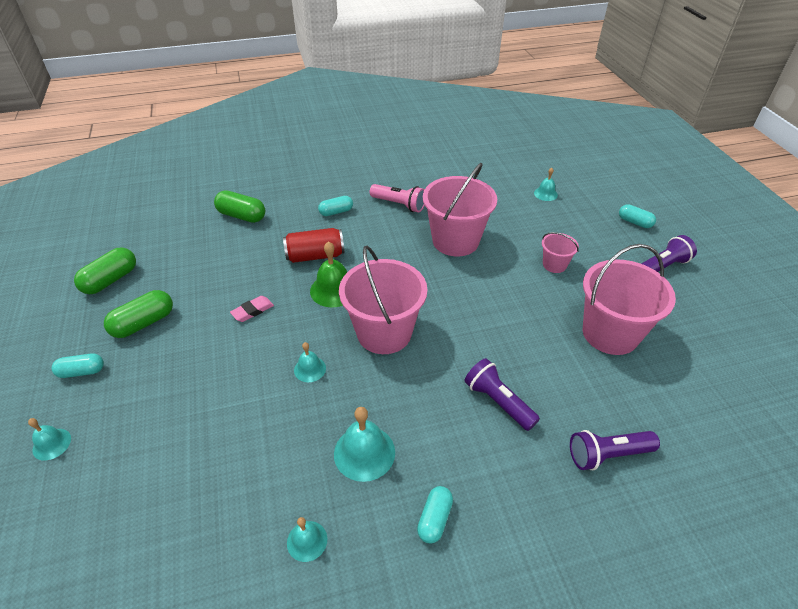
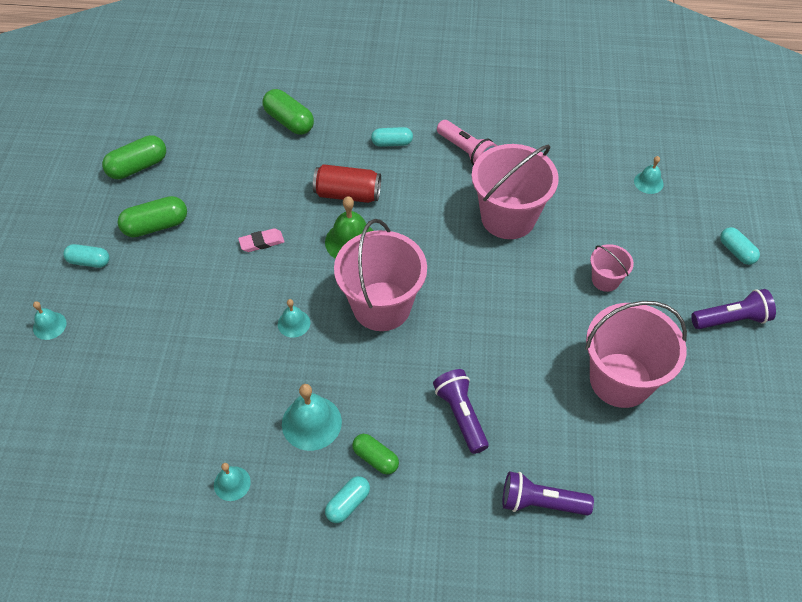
camera: 20 degrees right, 10 degrees up
(440, 465) = (375, 458): none -> green capsule

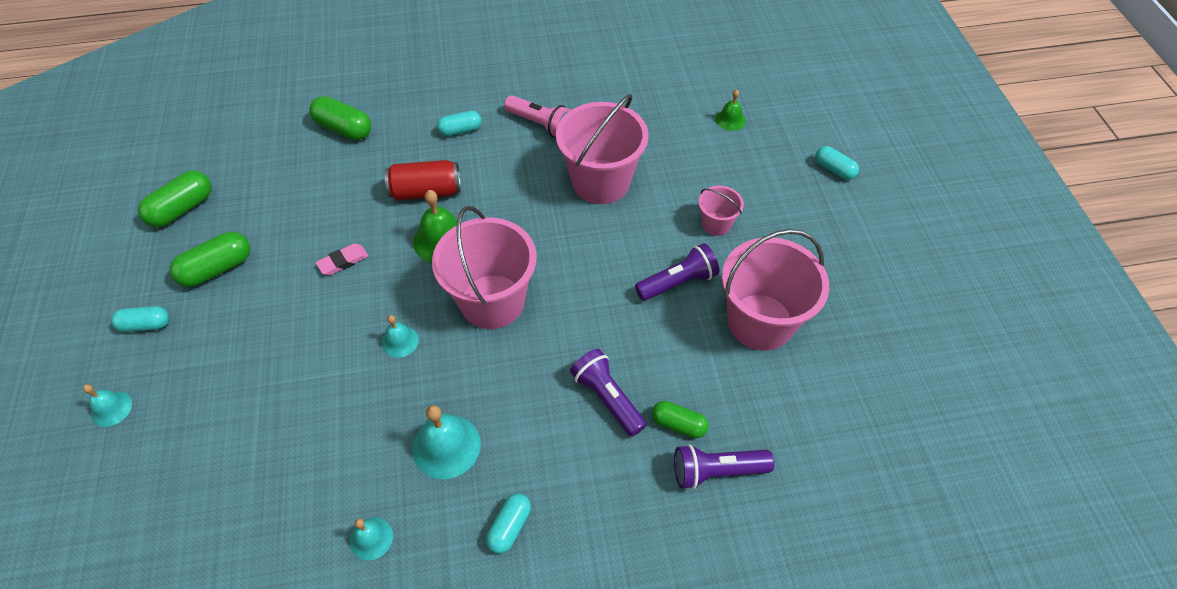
camera: 15 degrees left, 0 degrees up
(375, 458) = (527, 468): green capsule -> green capsule (678, 424)
(648, 182) = (730, 120): turquoise bell -> green bell
(731, 319) = (849, 236): purple flashlight -> purple flashlight (678, 282)

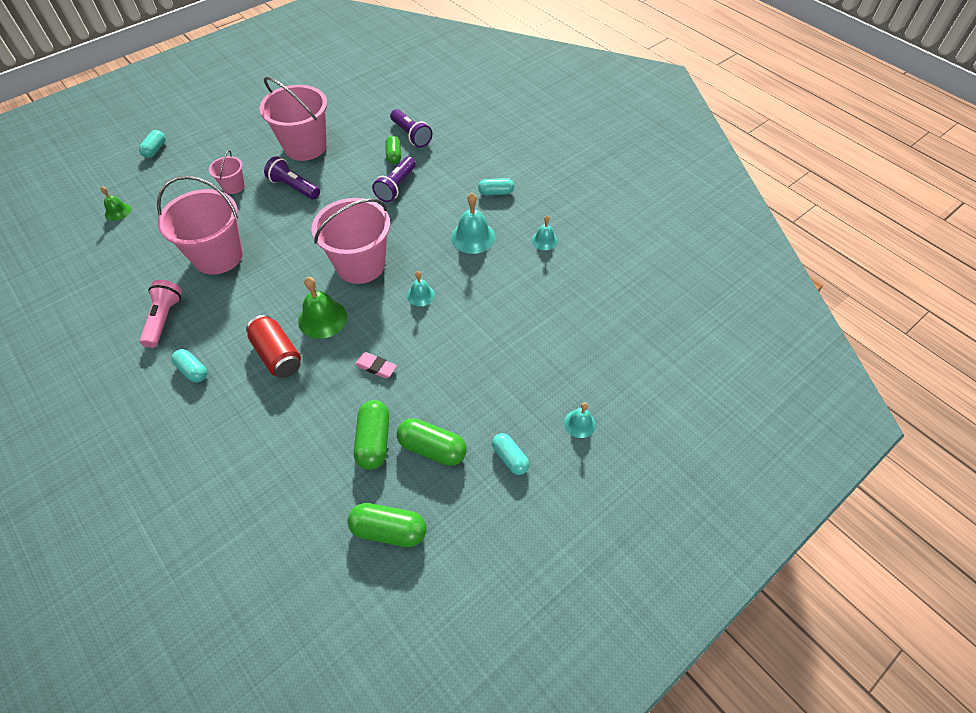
camera: 120 degrees left, 0 degrees up
(344, 129) = (225, 464): green capsule -> green capsule (374, 441)

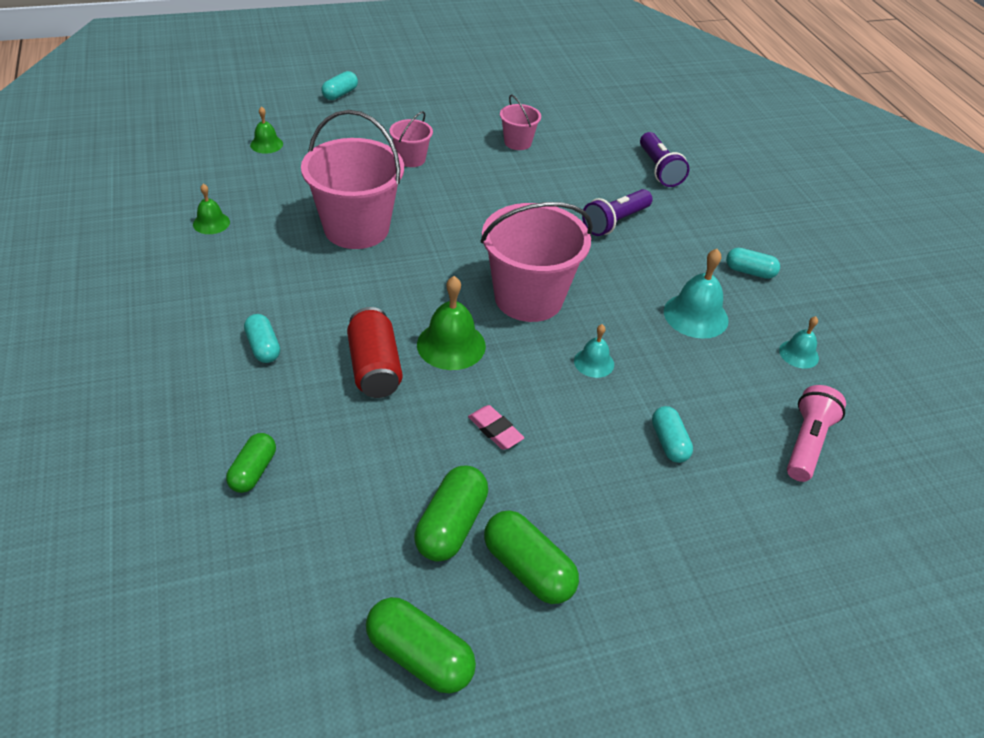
camera: 20 degrees right, 10 degrees down
(106, 290) = (211, 223): none -> green bell
(164, 319) = (259, 276): pink flashlight -> pink flashlight (807, 443)
(294, 187) = (483, 182): purple flashlight -> none
(305, 146) = (517, 142): pink bucket -> pink bucket, size x0.48
(394, 156) = (626, 186): green capsule -> green capsule (253, 471)
(510, 458) = (637, 630): turquoise capsule -> turquoise capsule (669, 442)
(579, 423) = (764, 625): turquoise bell -> none

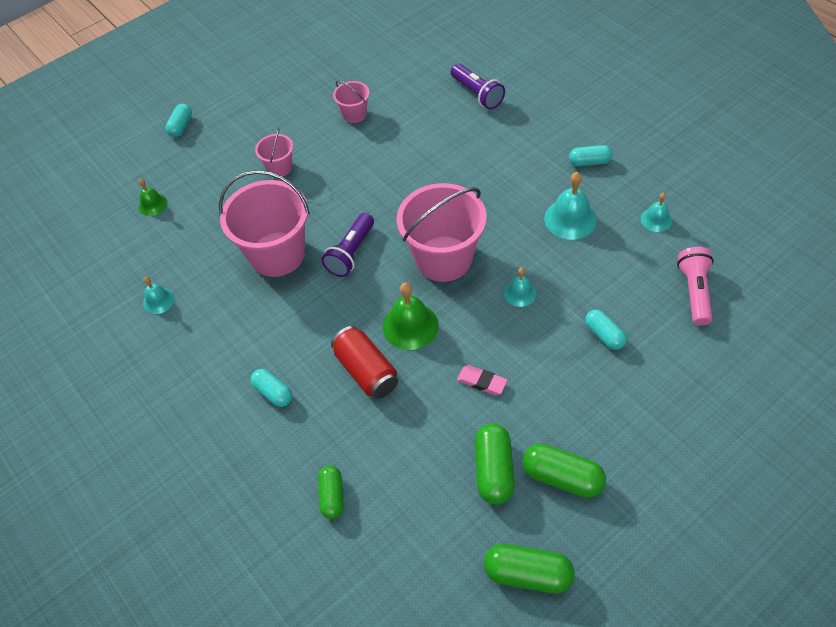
camera: 15 degrees left, 10 degrees up
(211, 223) = (158, 301): green bell -> turquoise bell
(615, 222) = (470, 159): purple flashlight -> purple flashlight (351, 253)

